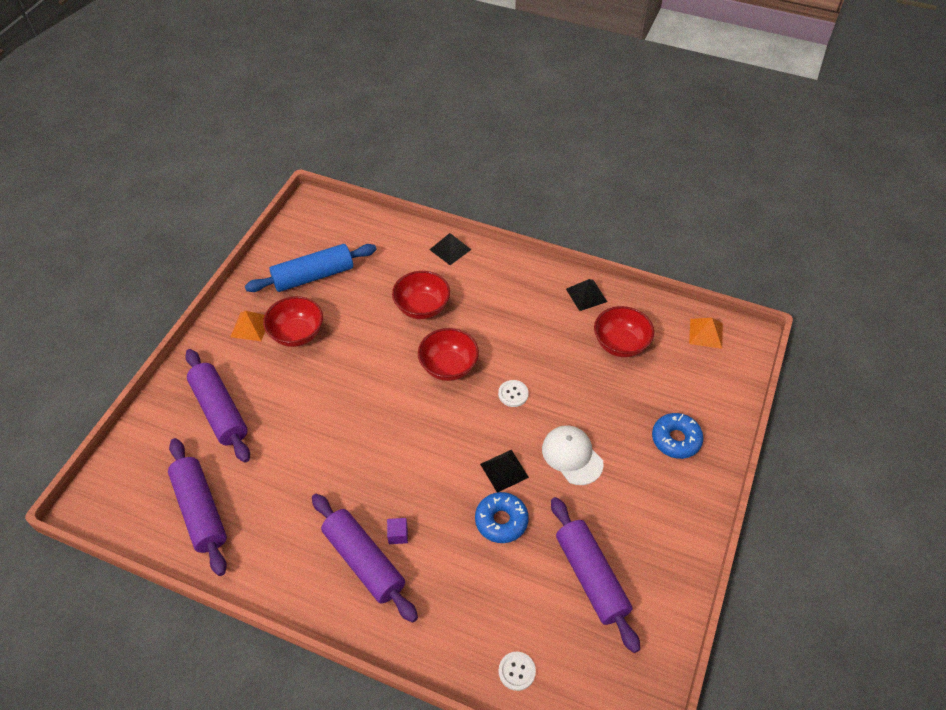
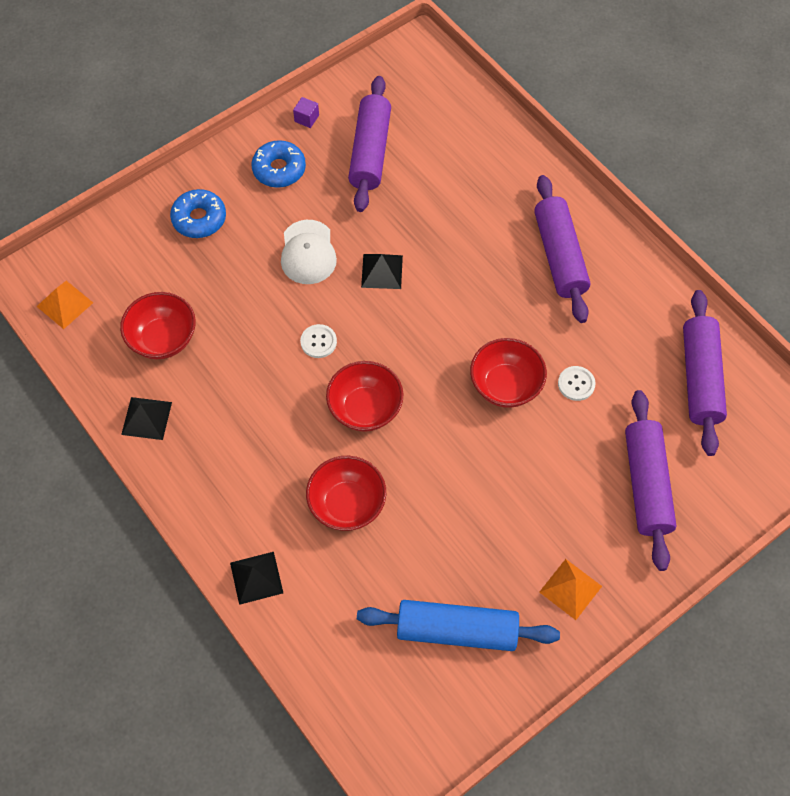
camera: 150 degrees left, 10 degrees up
(297, 334) = (517, 546): red bowl -> red bowl (505, 385)
(398, 535) = (517, 263): purple cube -> purple cube (306, 118)
(501, 521) = (415, 229): blue donut -> blue donut (279, 169)
(517, 671) = (477, 120): white button -> white button (576, 384)

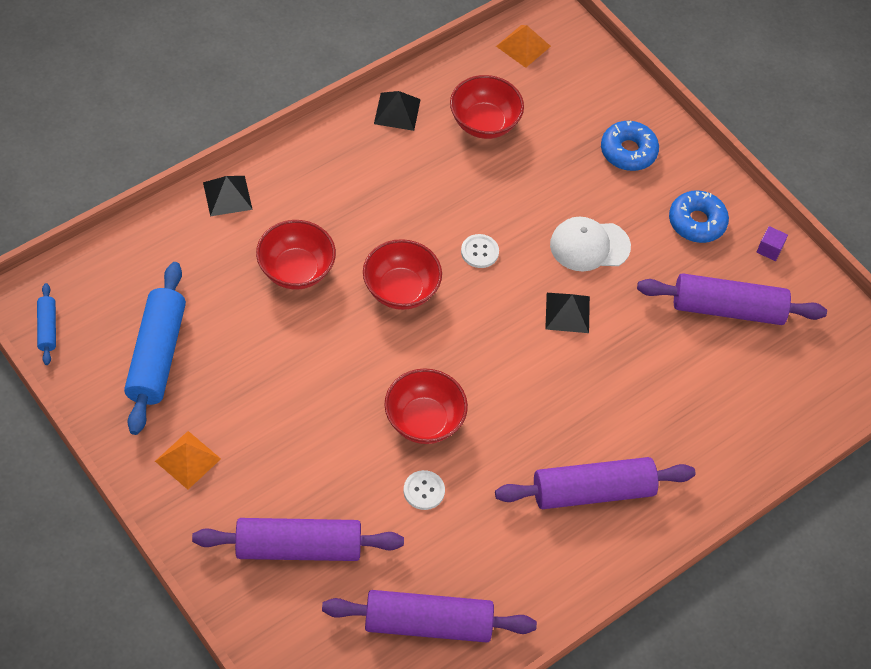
camera: 85 degrees right, 5 degrees down
(433, 748) = (47, 328): none -> blue rolling pin

